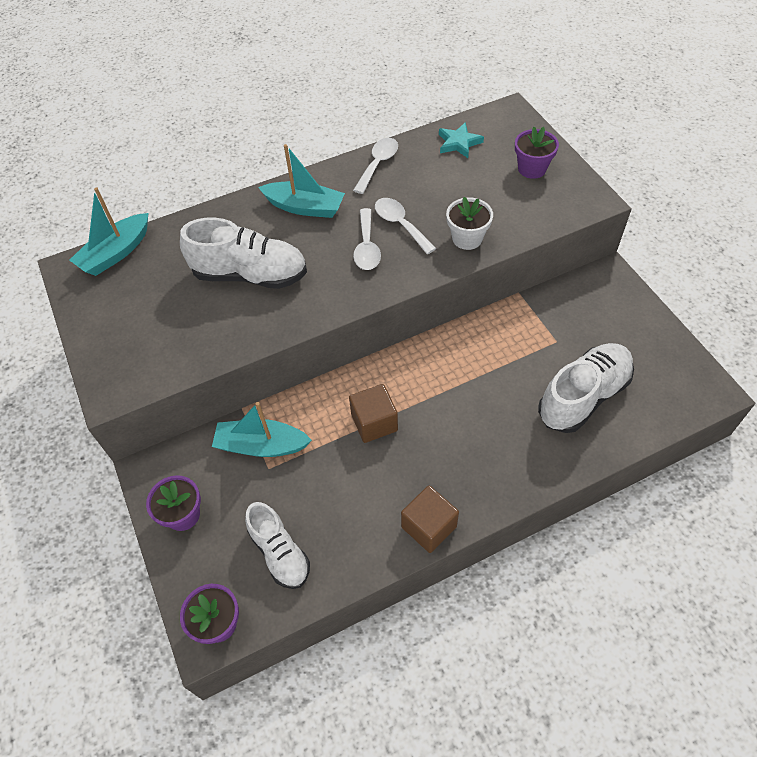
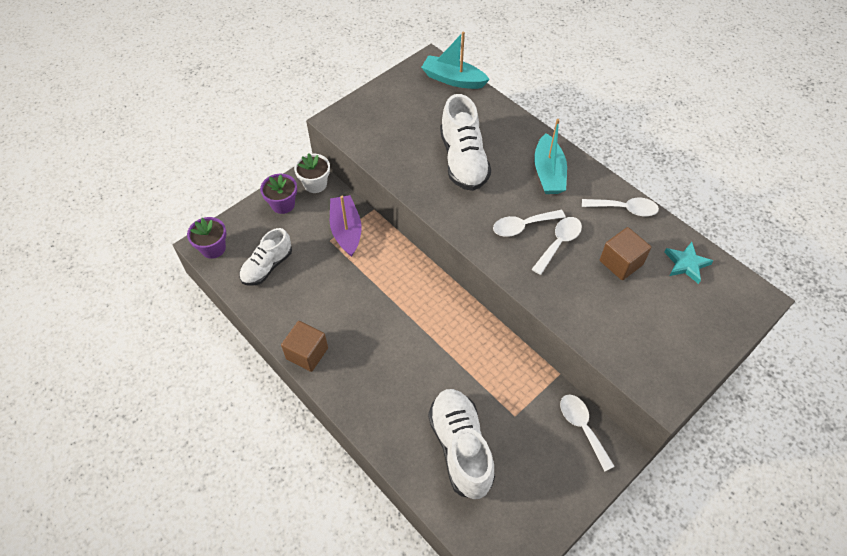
camera: 70 degrees right, 0 degrees up
(261, 445) = (346, 230): turquoise boat -> purple boat
(374, 422) = (386, 295): brown cube -> brown cube (621, 263)
(467, 238) = (564, 296): white flower pot -> white flower pot (315, 184)
(532, 169) = (682, 332): purple flower pot -> none
(579, 292) = (582, 427): none -> white spoon
(583, 396) = (460, 448): white shoe -> white shoe turned 135 degrees counterclockwise

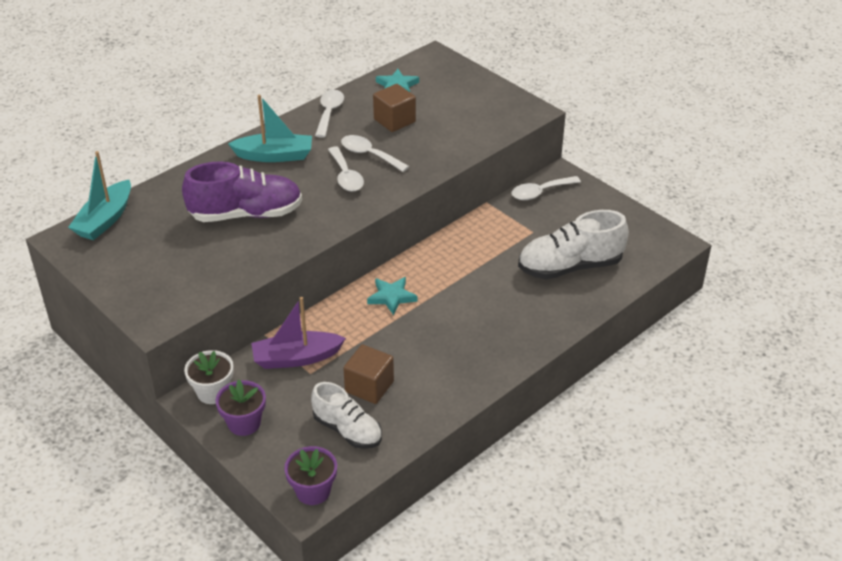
camera: 90 degrees left, 15 degrees down
(307, 353) = (472, 383): brown cube -> brown cube (369, 386)
(416, 293) = (391, 297): none -> turquoise star
(463, 160) = (246, 214): white shoe -> purple shoe

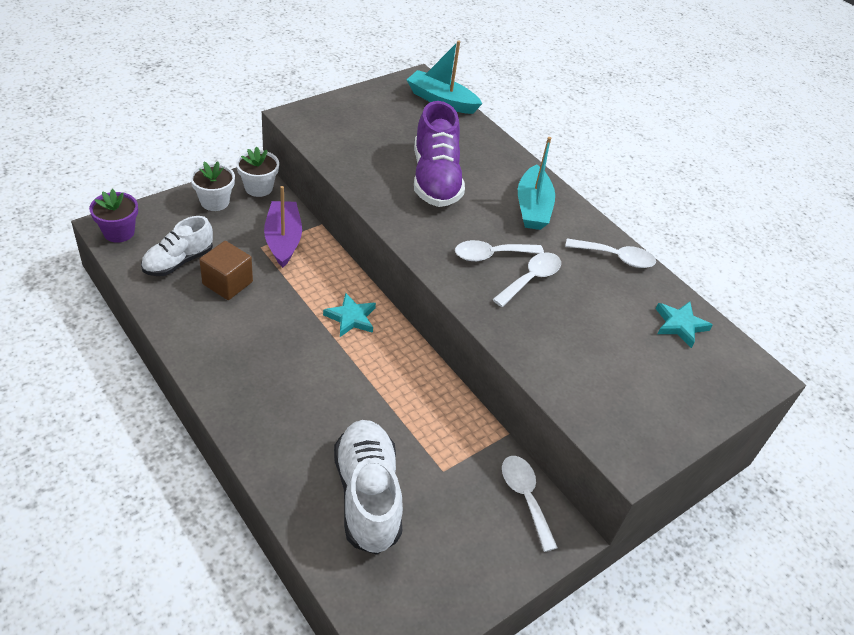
camera: 90 degrees right, 5 degrees up
(244, 423) = (215, 201): purple flower pot -> white flower pot
(394, 120) = (601, 311): brown cube -> none

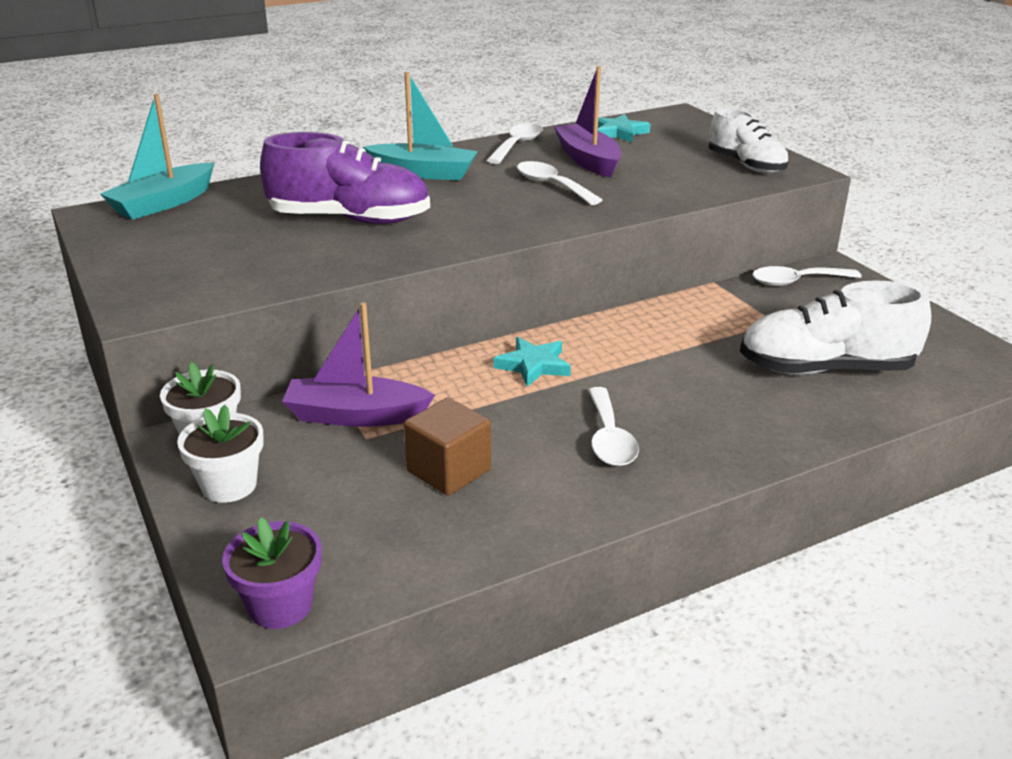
camera: 75 degrees left, 15 degrees down
(178, 261) = (384, 525): white shoe -> white shoe (746, 165)
(491, 255) = (509, 201): white spoon -> white spoon (609, 438)
(596, 302) = (588, 161): none -> purple boat

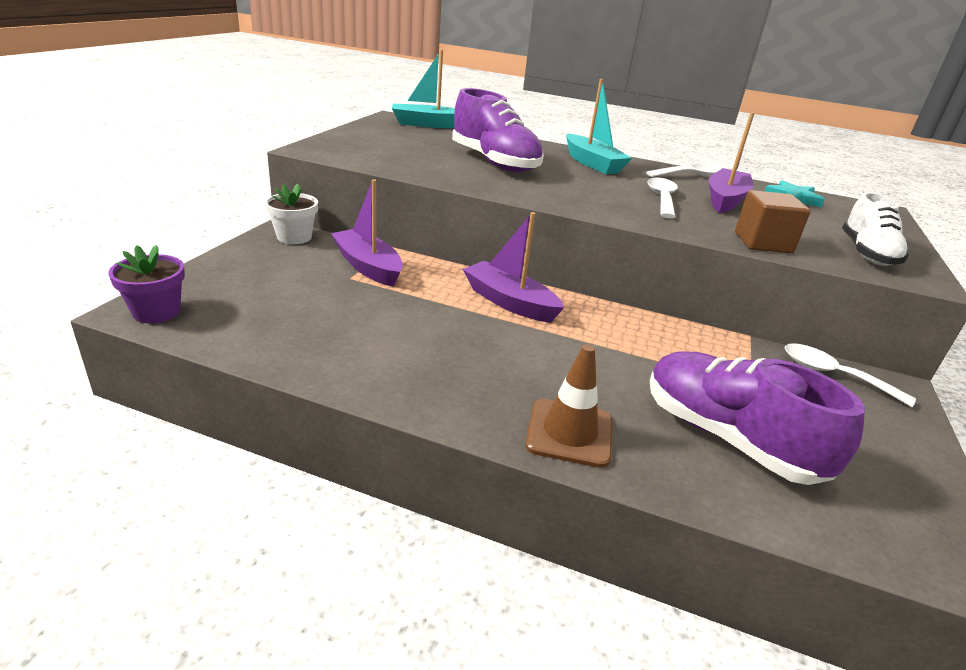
camera: 45 degrees right, 0 degrees up
(229, 485) = (256, 258): white flower pot -> none
(448, 470) = (348, 315): brown cube -> brown cube (763, 243)
(533, 365) = (510, 302): turquoise star -> purple boat
(609, 438) = (465, 362): white spoon -> none
(758, 435) = (569, 433): none -> brown traffic cone
(825, 369) = (728, 438): white shoe -> purple shoe

